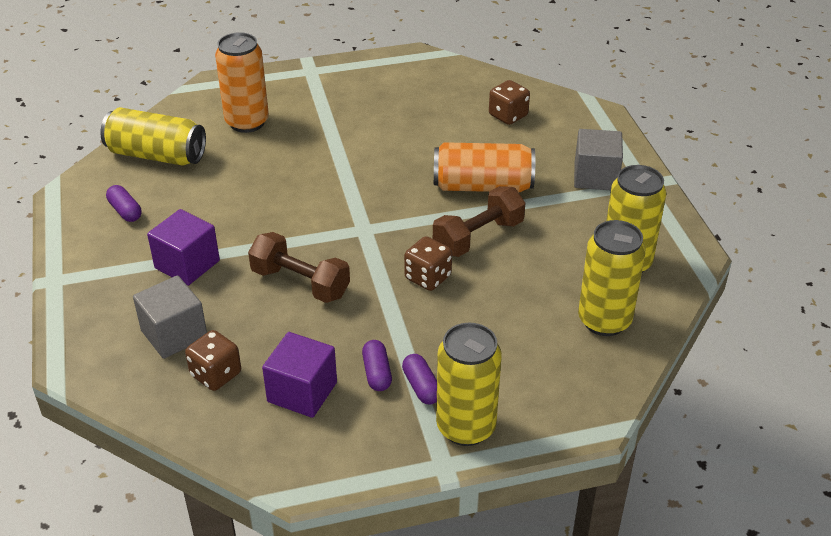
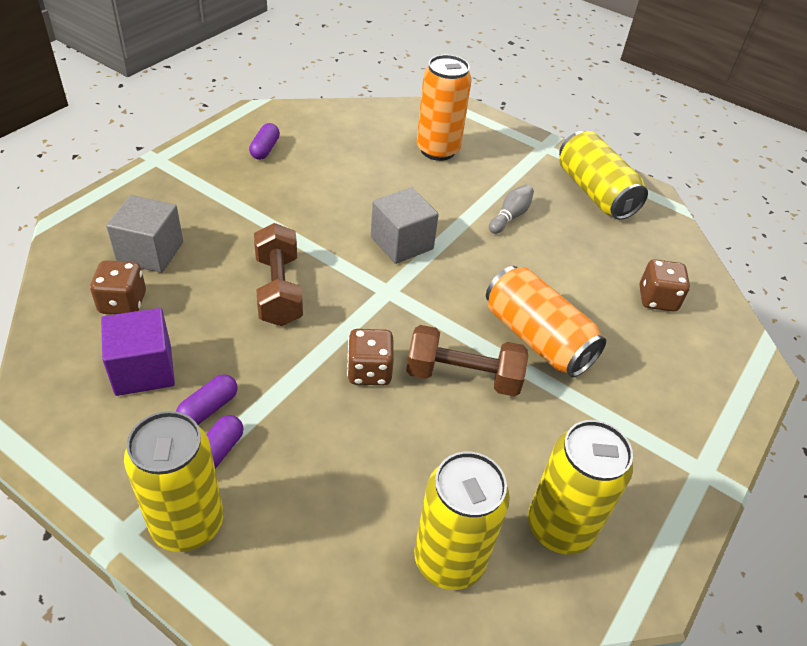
camera: 45 degrees right, 5 degrees up
(157, 155) = (344, 128): yellow can -> yellow can (595, 192)
(187, 264) = (237, 213): purple cube -> none
(361, 130) = (510, 216): none -> grey bowling pin
(595, 176) = (659, 420): grey cube -> grey cube (402, 243)

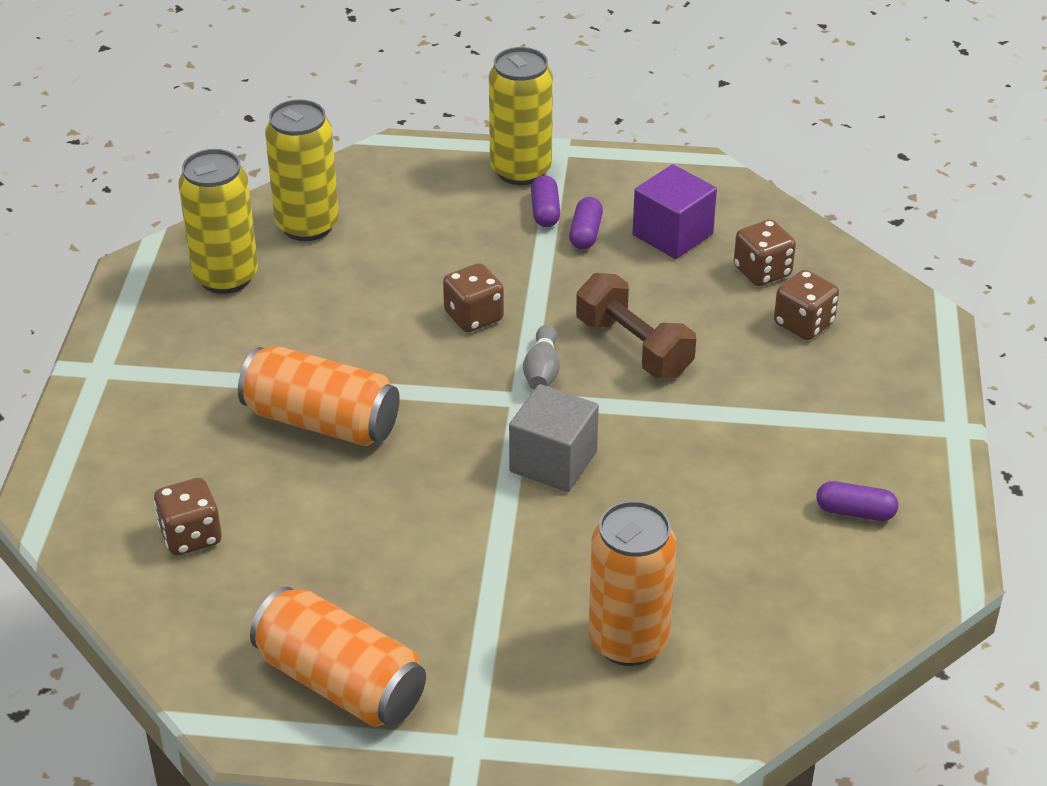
camera: 155 degrees right, 5 degrees down
(150, 252) = (803, 324): grey cube -> brown dice
(265, 149) = (855, 512): purple capsule -> purple capsule turned 60 degrees counterclockwise
(463, 376) = (379, 351): brown dumbbell -> none
(510, 216) = (443, 570): grey bowling pin -> grey bowling pin (542, 370)
(595, 192) = (340, 682): yellow can -> orange can

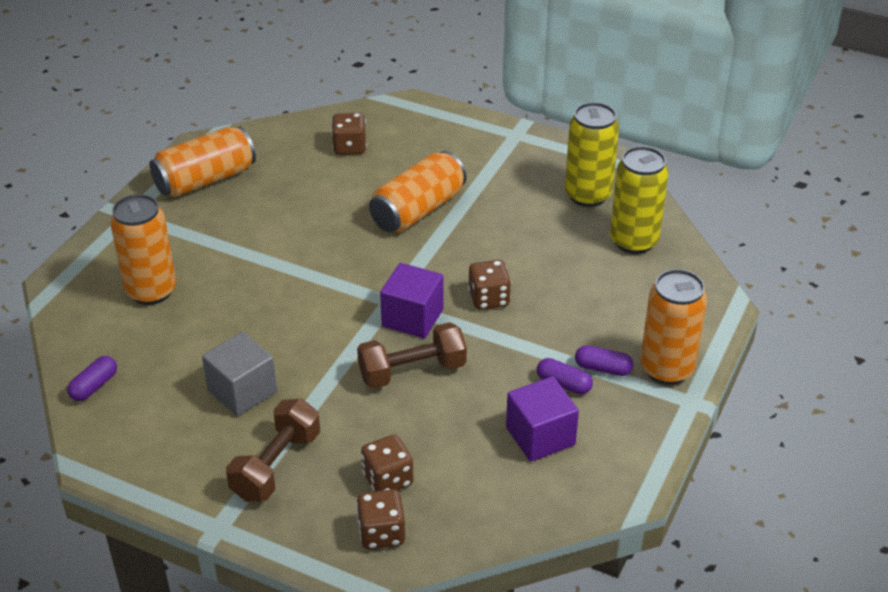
camera: 110 degrees right, 0 degrees up
(520, 170) = (666, 369): yellow can -> orange can
(542, 370) = (412, 318): grey bowling pin -> purple cube
(553, 462) = (319, 299): grey cube -> grey cube (242, 391)
(762, 271) = (466, 477): brown dice -> brown dice (381, 533)
(844, 412) = (276, 465): none -> brown dumbbell
(855, 512) = (177, 432): purple capsule -> purple capsule (94, 386)

